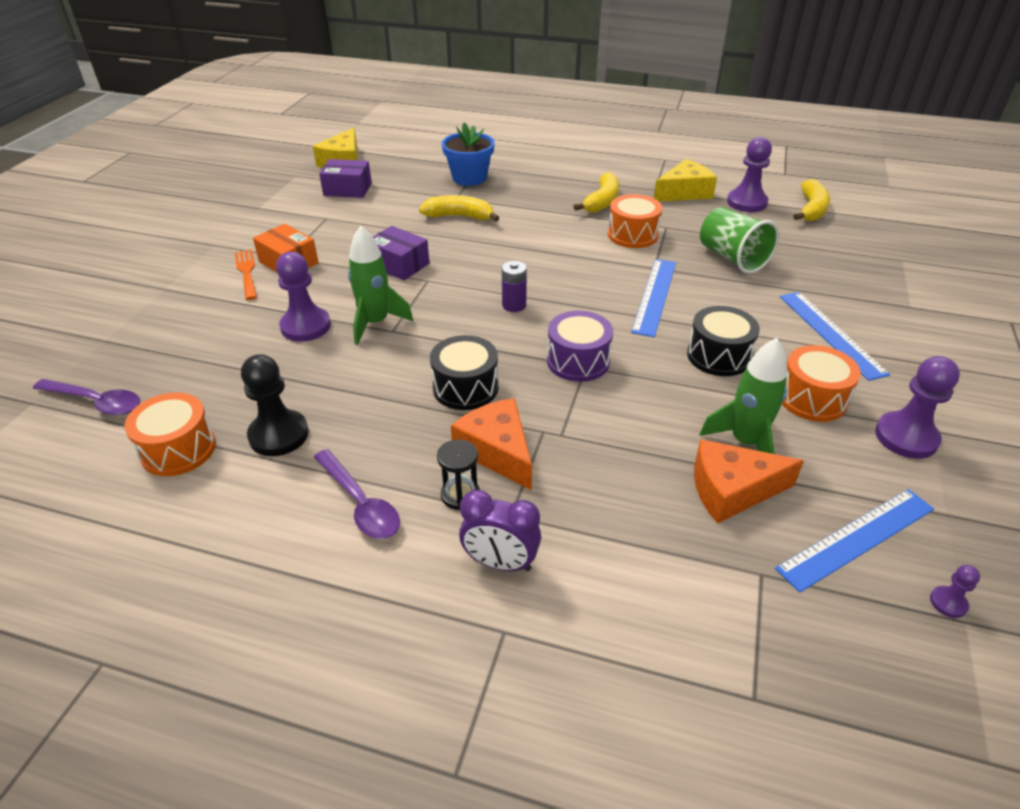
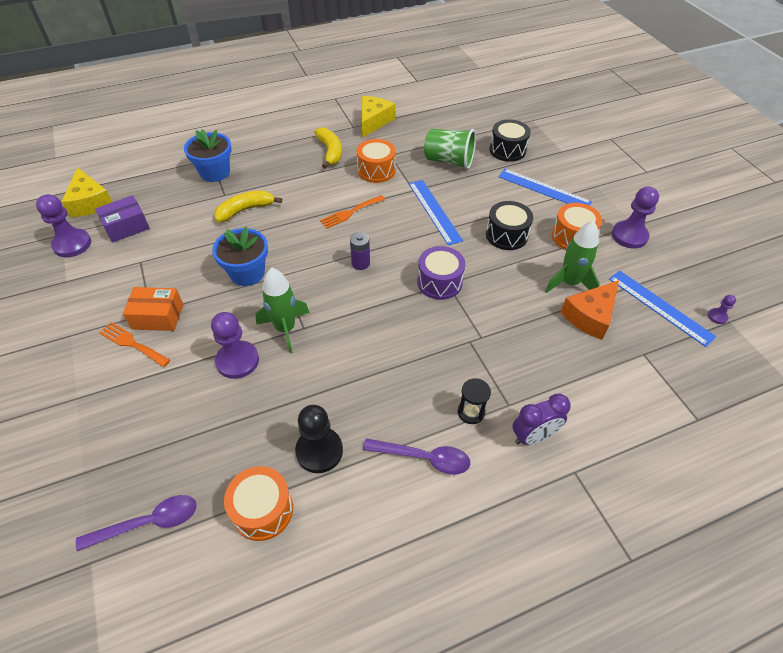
camera: 40 degrees left, 10 degrees up
(399, 264) = (247, 273): purple box -> blue flower pot
(465, 388) = (396, 340): black drum -> black drum (507, 150)
(497, 451) = (460, 371): orange cheese -> none
(558, 259) = (350, 213): none -> orange fork
(746, 202) = (417, 113): purple pawn -> purple pawn (72, 244)
(811, 209) = (456, 103): yellow banana -> none
(856, 538) = (660, 307): blue ruler -> blue ruler turned 60 degrees counterclockwise

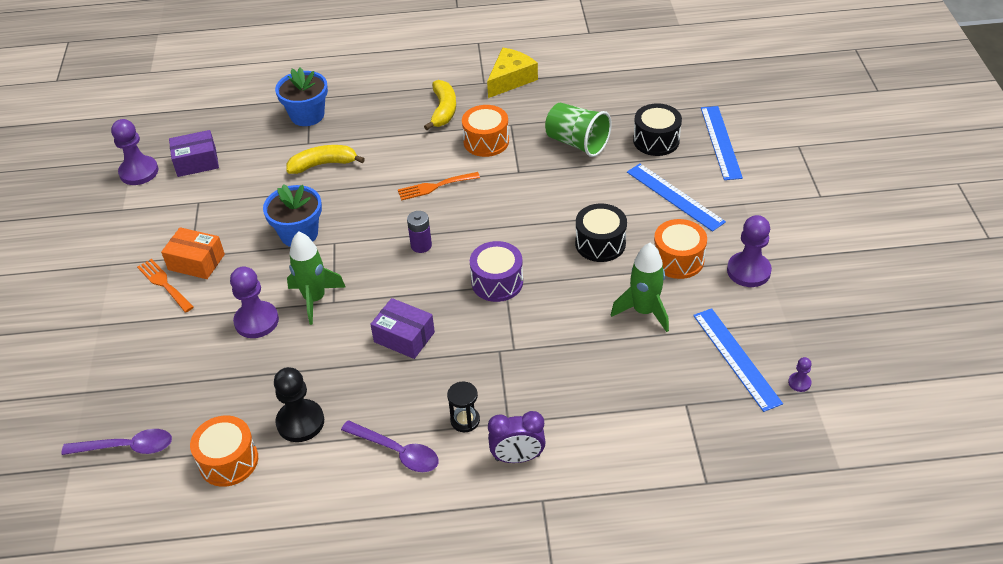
camera: 20 degrees right, 5 degrees down
(90, 202) = (169, 129): yellow cheese -> none
(381, 347) = (404, 337): none -> purple box
(434, 211) = (530, 201): blue ruler -> blue ruler (720, 142)
(590, 316) = (647, 352): orange cheese -> none

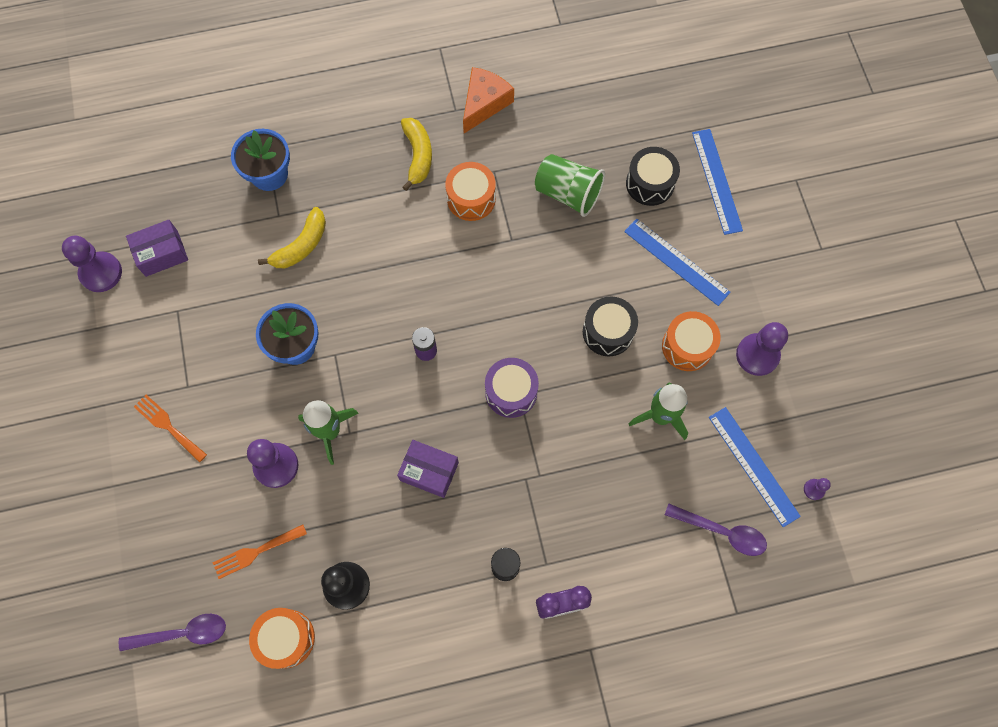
camera: 10 degrees left, 25 degrees up
(196, 262) = (195, 394): orange box -> none
(323, 164) = (301, 246): yellow banana -> yellow banana turned 150 degrees clockwise
(397, 452) = (447, 610): purple spoon -> purple spoon (722, 532)
(434, 186) = (426, 268): orange fork -> orange fork (255, 552)
(511, 79) = (484, 103): yellow cheese -> orange cheese

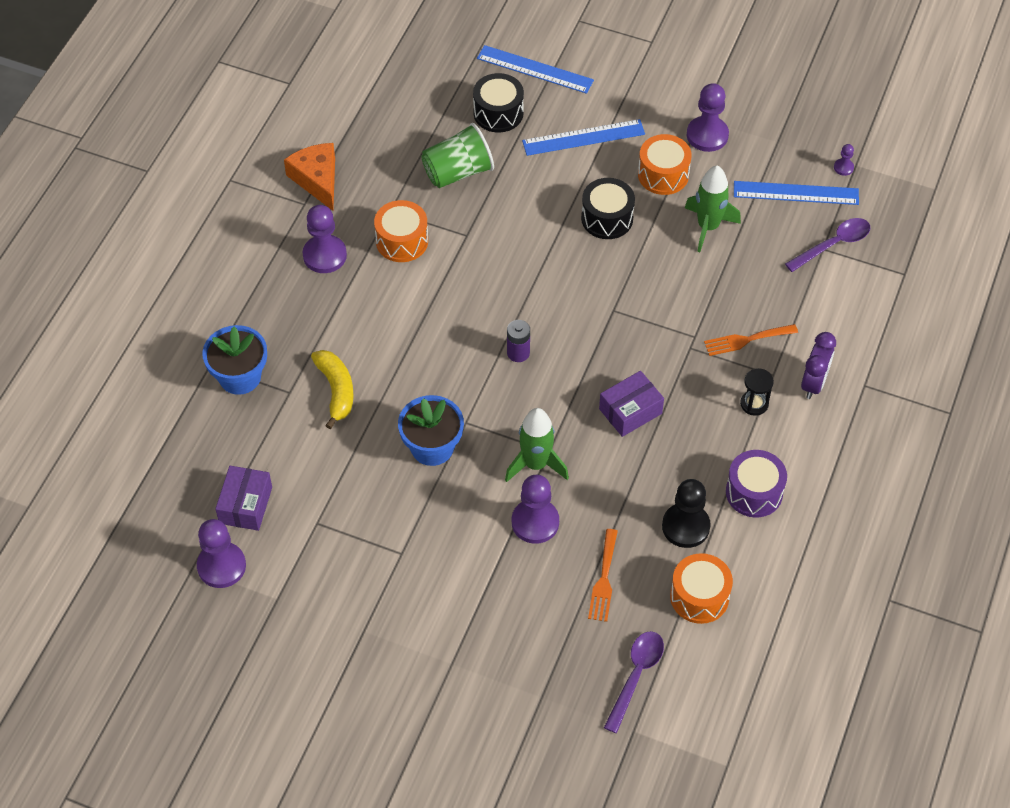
camera: 55 degrees left, 15 degrees down
(168, 426) = (428, 588): orange fork -> orange fork (746, 340)
(418, 156) = (324, 255): yellow banana -> purple pawn
(511, 392) = (606, 314): purple drum -> purple drum (754, 492)

